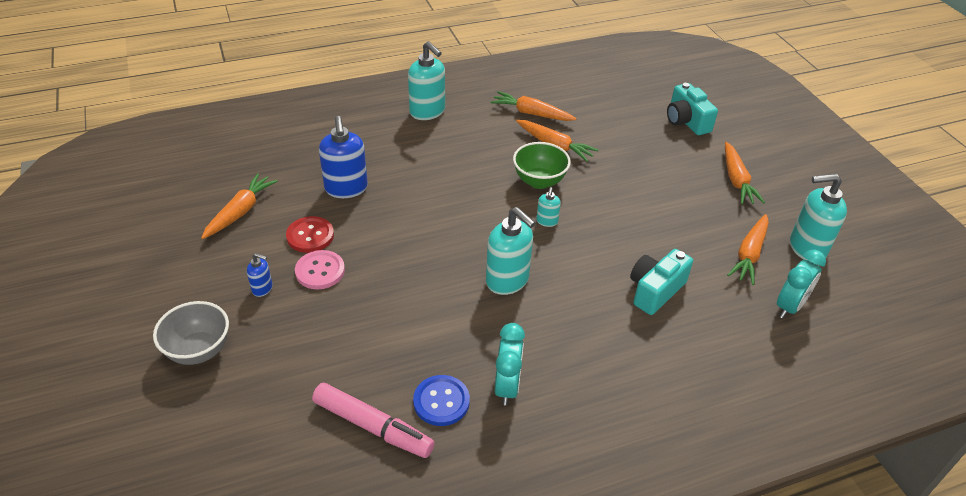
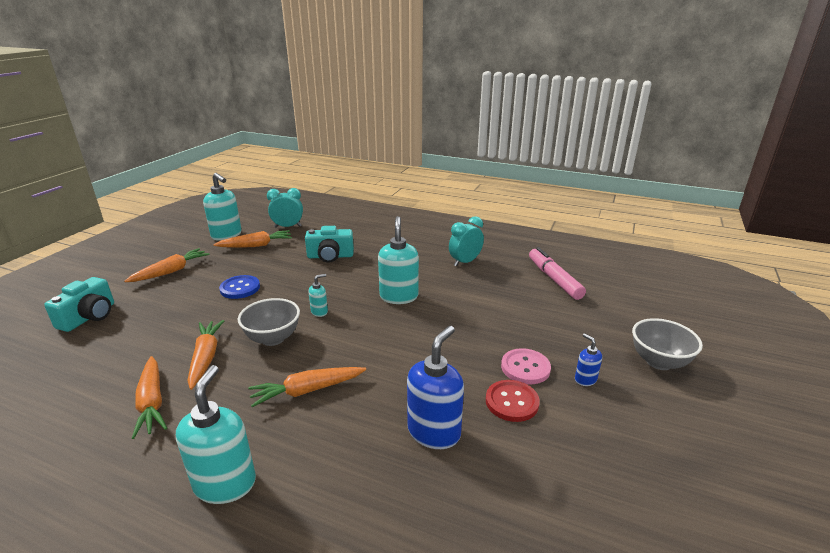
camera: 135 degrees left, 15 degrees down
(240, 212) = (572, 474): orange carrot -> orange carrot (307, 390)
(441, 401) = (506, 271): blue button -> blue button (240, 288)
(539, 181) = (273, 338): green bowl -> grey bowl

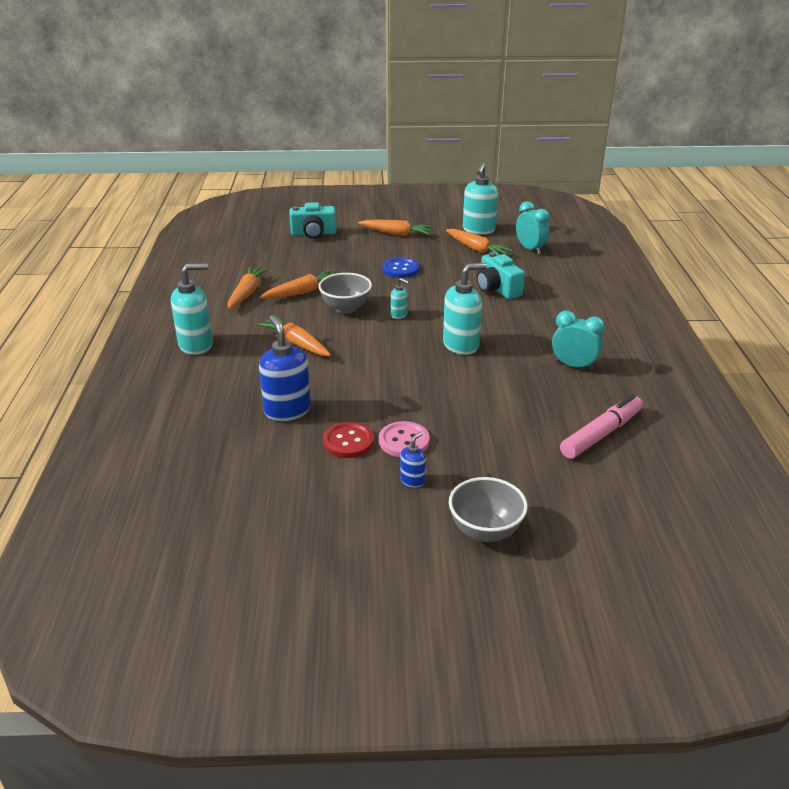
camera: 65 degrees right, 5 degrees up
(152, 402) = (247, 293): orange carrot -> orange carrot turned 150 degrees clockwise
(434, 432) = (287, 410): blue soap dispenser -> blue soap dispenser turned 120 degrees counterclockwise

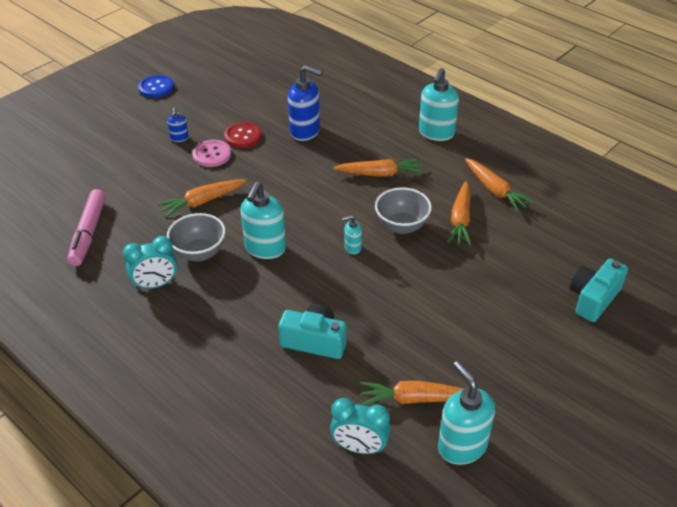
camera: 135 degrees right, 10 degrees up
(396, 233) = (527, 363): orange carrot -> orange carrot (202, 202)
(400, 269) = (434, 305): blue button -> blue button (156, 87)
(485, 531) = (113, 137): grey bowl -> grey bowl (199, 253)

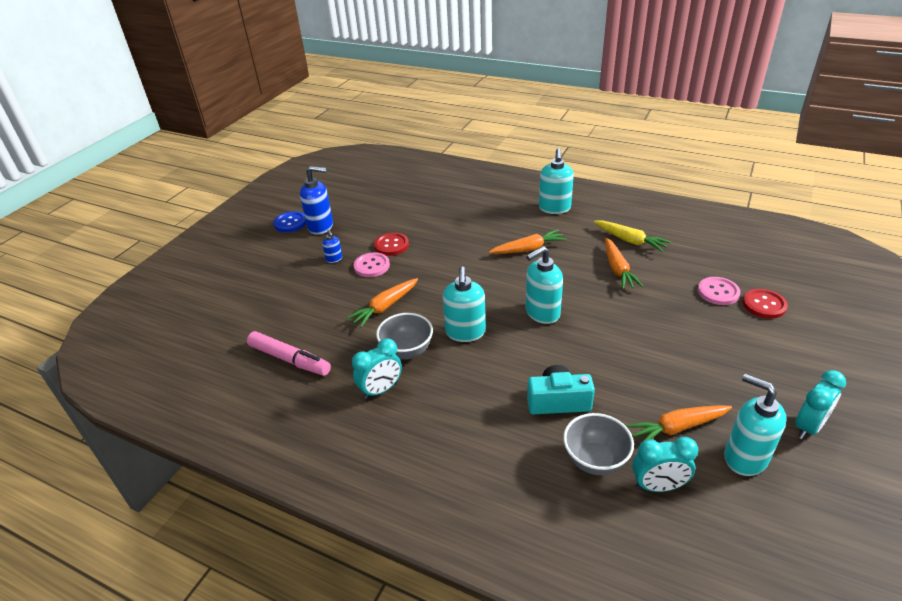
camera: 15 degrees left, 5 degrees down
(88, 233) = (289, 359): pink marker -> pink marker turned 45 degrees counterclockwise
(305, 131) = (444, 230): blue soap dispenser -> blue soap dispenser (321, 226)
(352, 247) = (542, 313): turquoise soap dispenser -> turquoise soap dispenser, size x2.02
(401, 226) = (573, 286): grey bowl -> grey bowl (595, 460)
(495, 190) = (630, 241): orange carrot -> yellow carrot
(548, 435) = (808, 427): none -> turquoise clock
(552, 272) = (718, 292): none -> pink button
(593, 298) = (764, 305): turquoise camera -> red button

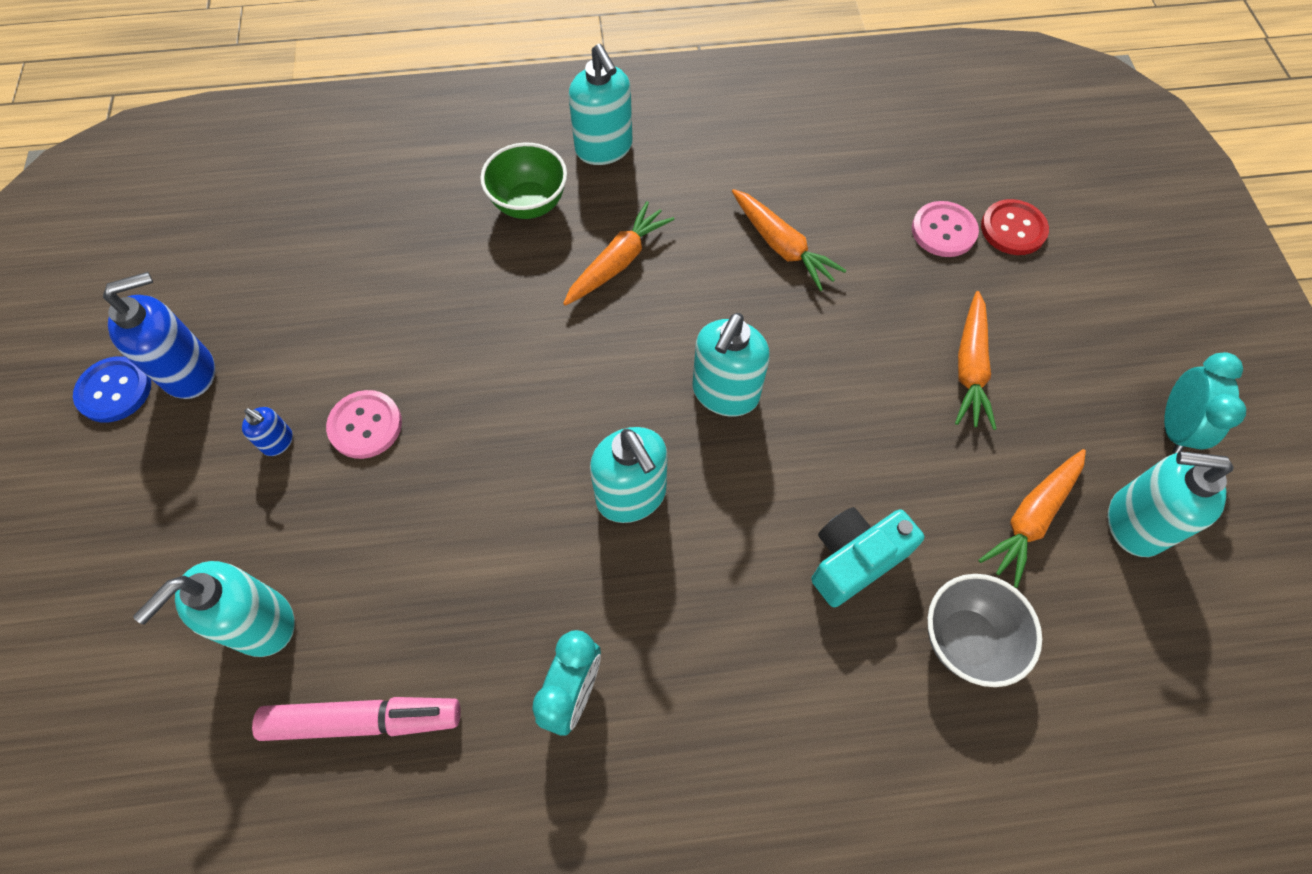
camera: 35 degrees left, 25 degrees up
(279, 312) = (261, 623): none -> turquoise soap dispenser
(385, 307) = (457, 509): orange carrot -> orange carrot (969, 368)
(391, 245) = (369, 358): red button -> none
(407, 351) = (562, 587): grey bowl -> none
(503, 217) = (529, 204): none -> green bowl
(630, 241) = (764, 175): yellow carrot -> none
(658, 486) = (1065, 635): turquoise clock -> none

